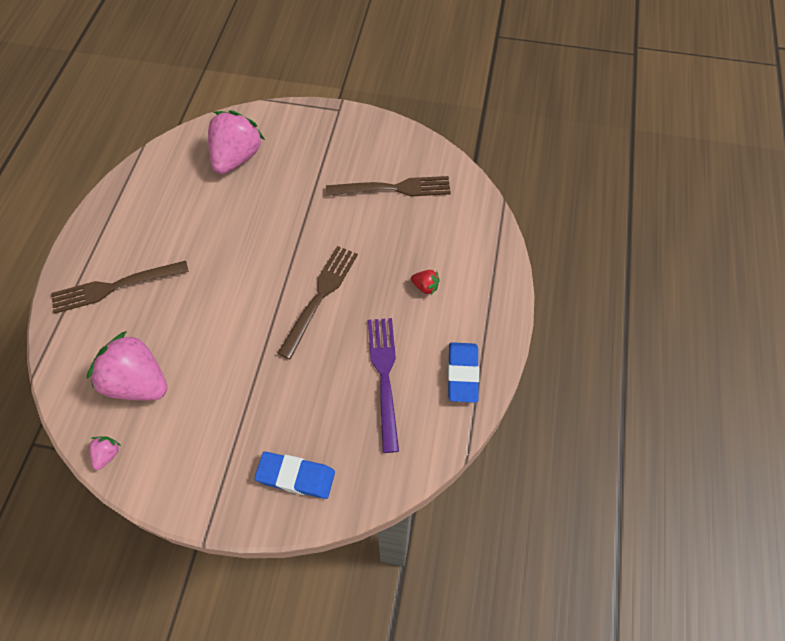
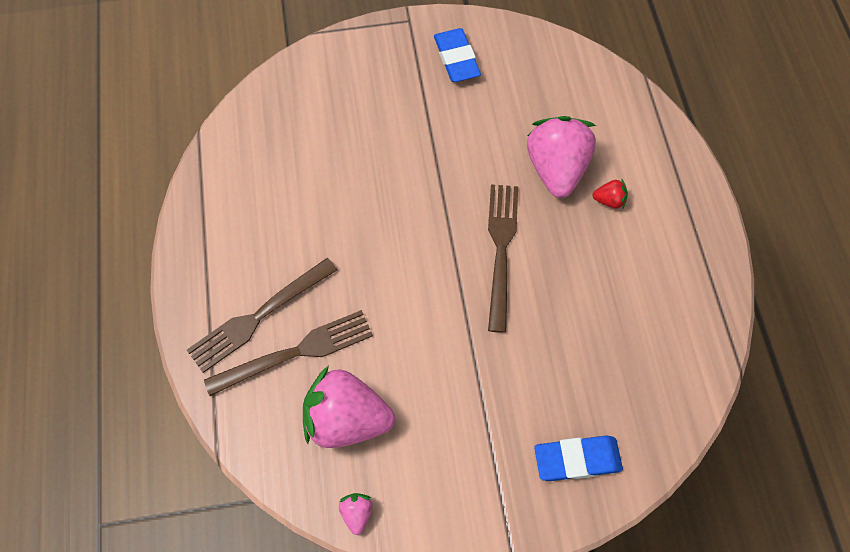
camera: 20 degrees left, 5 degrees up
(236, 158) = (320, 115): pink strawberry -> pink strawberry (556, 169)
(384, 377) = (615, 316): purple fork -> none
(393, 188) = (518, 97): brown fork -> brown fork (296, 352)
(462, 374) = (695, 284): blue eraser -> blue eraser (456, 59)

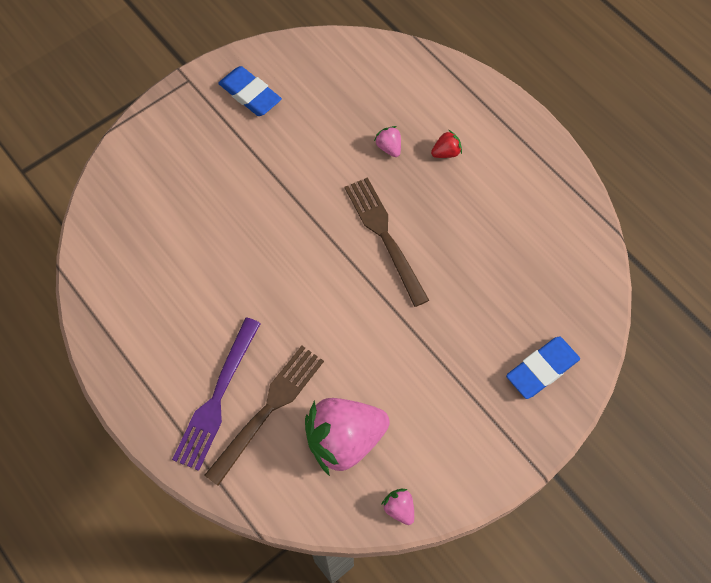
camera: 30 degrees left, 0 degrees up
(259, 316) = (217, 397): brown fork -> purple fork
(556, 169) = (389, 147): pink strawberry -> pink strawberry, size x0.42

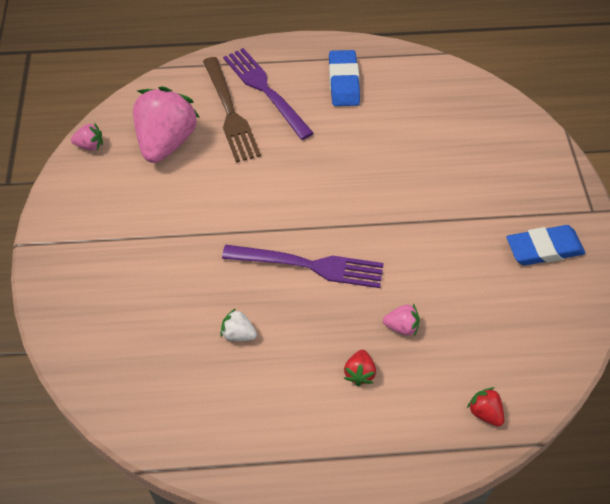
camera: 125 degrees right, 10 degrees down
(384, 236) = (309, 265): brown fork -> purple fork
(414, 70) = (485, 412): none -> red strawberry
(480, 245) = (238, 334): none -> white strawberry
(542, 369) = (90, 302): blue eraser -> blue eraser (343, 82)

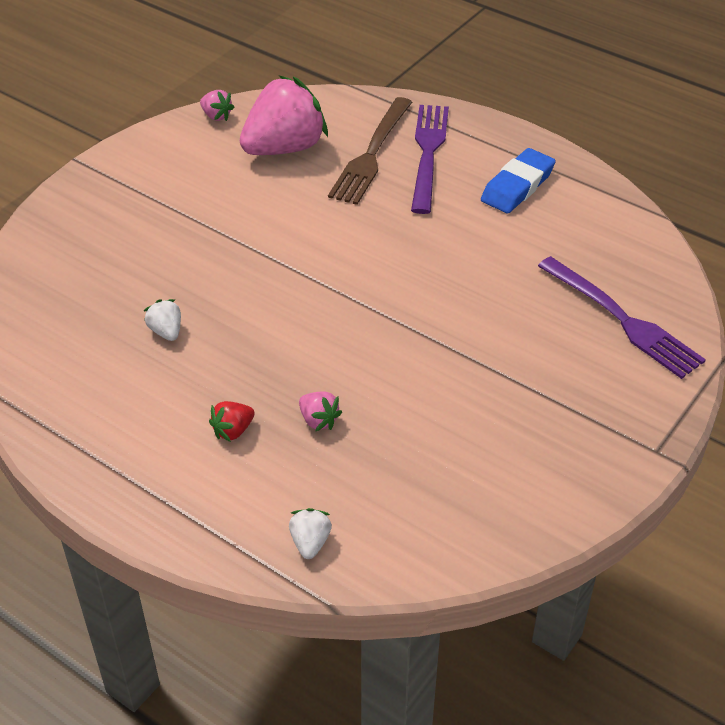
camera: 40 degrees right, 10 degrees down
(309, 265) = (293, 317): purple fork -> purple fork (622, 320)
(485, 412) = (310, 542): red strawberry -> white strawberry
(544, 249) = (553, 449): blue eraser -> none

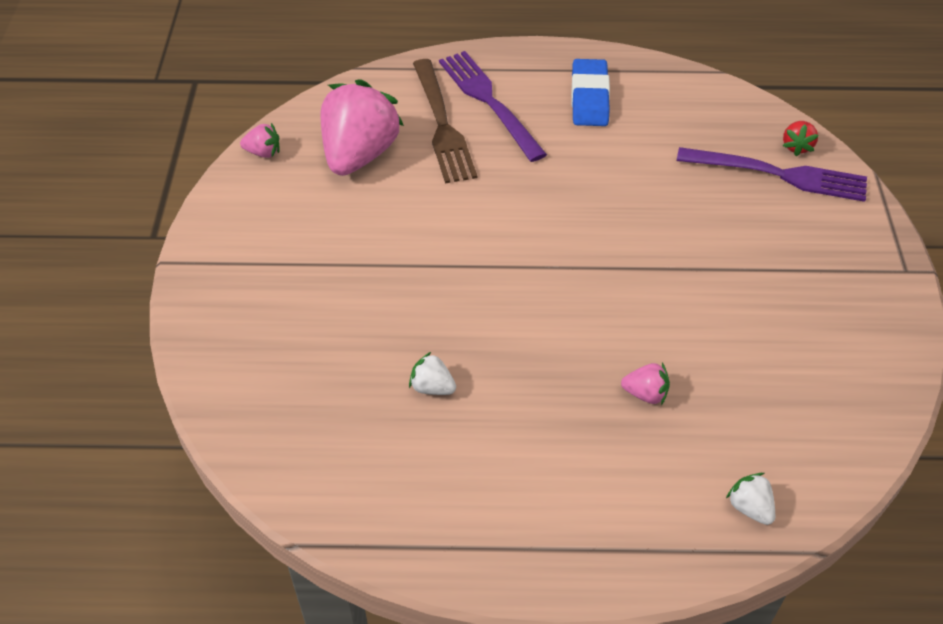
camera: 35 degrees left, 5 degrees up
(233, 431) = (586, 446): red strawberry -> red strawberry (796, 146)

